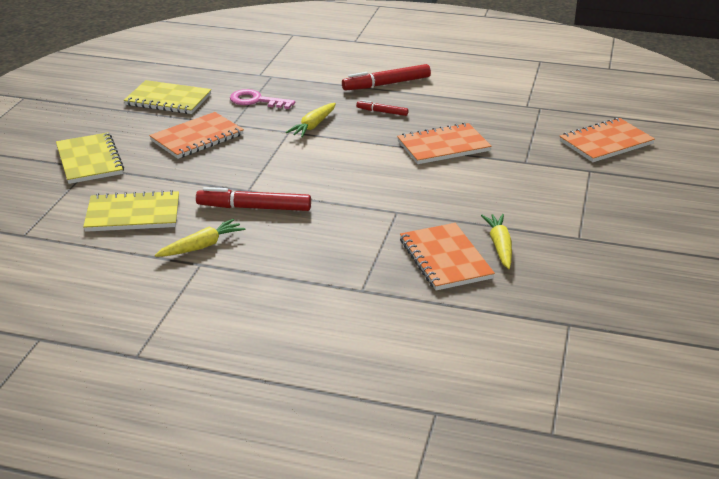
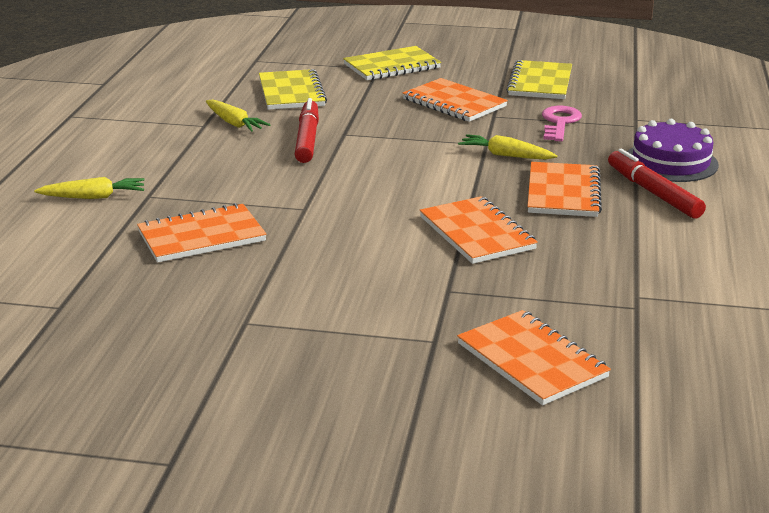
camera: 85 degrees right, 5 degrees down
(338, 73) = (670, 162): none -> purple cake
(382, 112) = (563, 192): red marker -> orange notebook
(499, 246) = (226, 268): yellow carrot -> yellow carrot (93, 197)

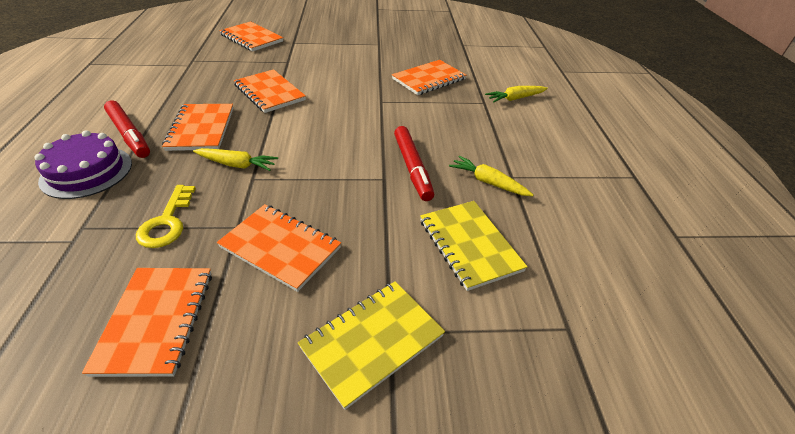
camera: 165 degrees right, 15 degrees up
(540, 83) = (156, 320): yellow notebook -> orange notebook
(559, 122) = (167, 222): pink key -> yellow key

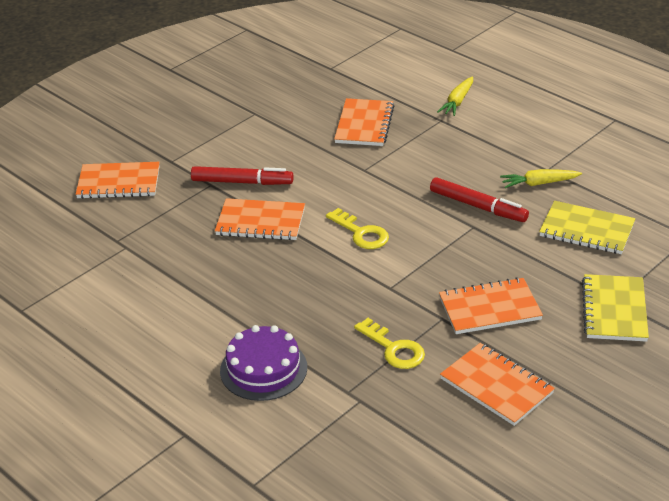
camera: 40 degrees left, 5 degrees down
(129, 134) = (228, 328): red marker -> red marker (242, 182)
(201, 129) = (274, 285): orange notebook -> none
(237, 164) = (359, 287): yellow carrot -> none
(306, 134) = (361, 233): none -> yellow key

